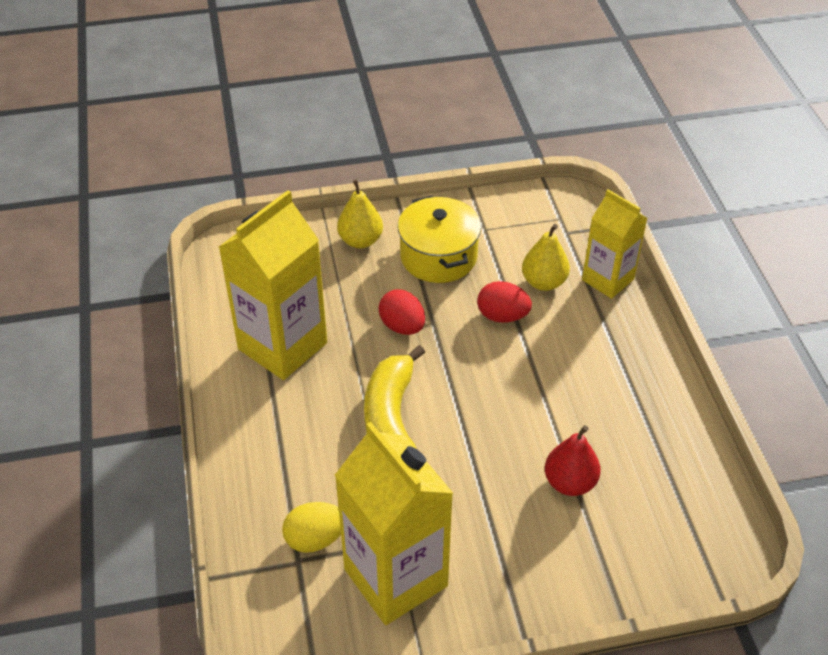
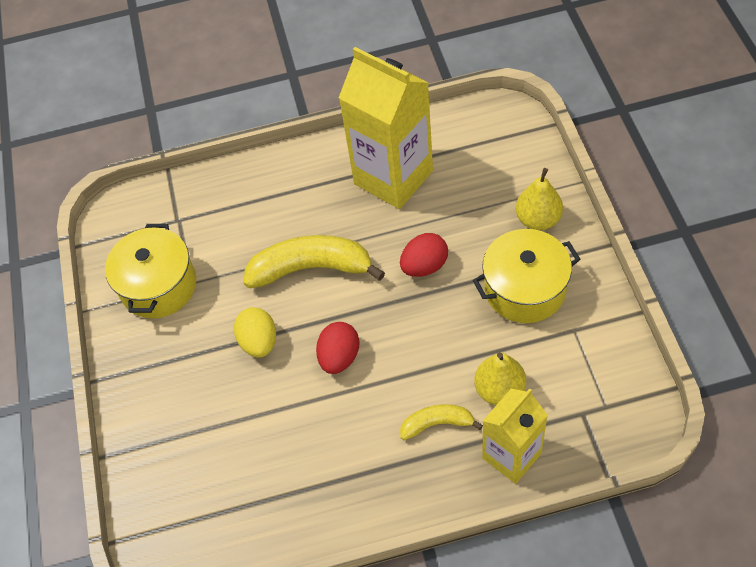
camera: 95 degrees right, 10 degrees up
(315, 539) = (196, 228): yellow egg -> yellow egg (259, 342)
(395, 577) = (158, 286): yellow carton -> yellow pot
(502, 316) = (446, 351): red egg -> red egg (339, 357)
(570, 482) = (244, 414): red pear -> none
(578, 327) = (437, 424): none -> yellow banana

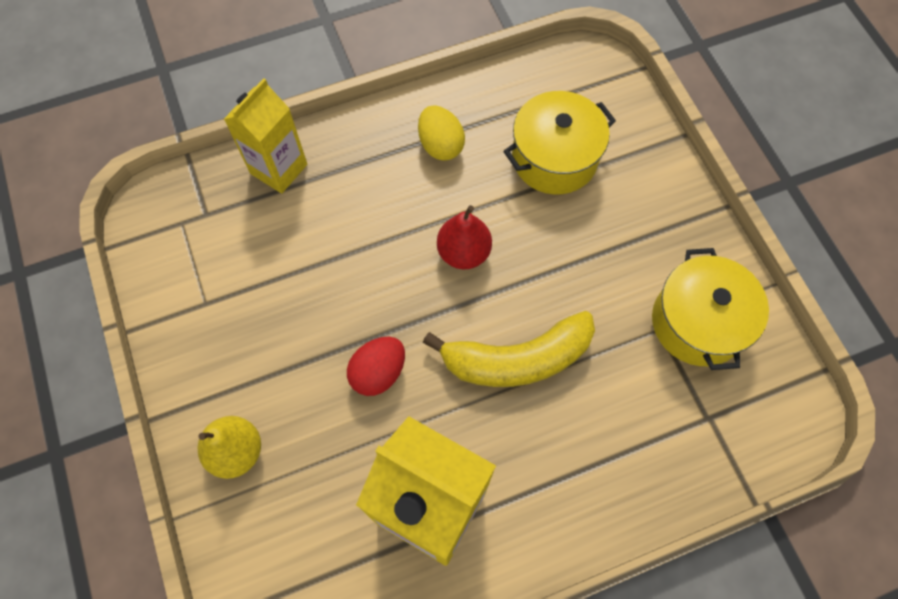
camera: 165 degrees right, 10 degrees up
(259, 342) = (557, 262): yellow egg -> yellow egg (440, 145)
(339, 357) = (463, 252): red egg -> red pear
(437, 424) = (353, 192): yellow banana -> none
(499, 390) = (289, 231): yellow pear -> none
(525, 289) = (258, 350): yellow pot -> yellow pot (554, 158)

